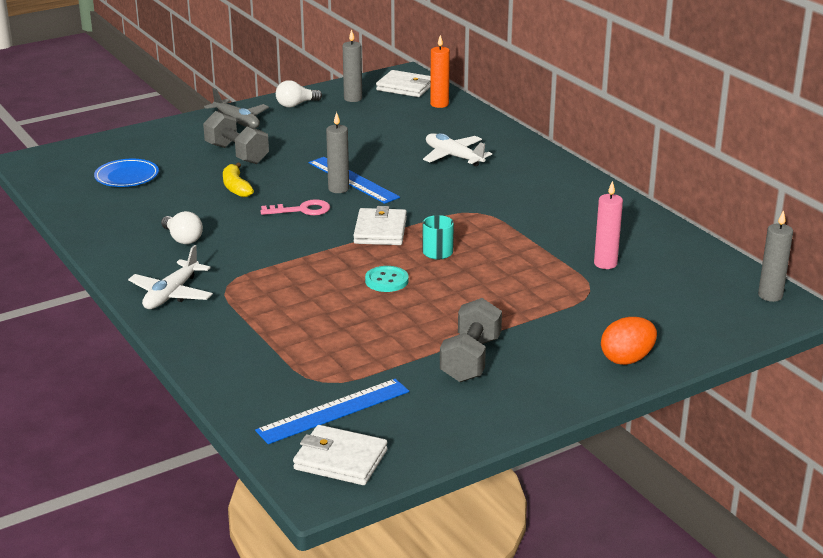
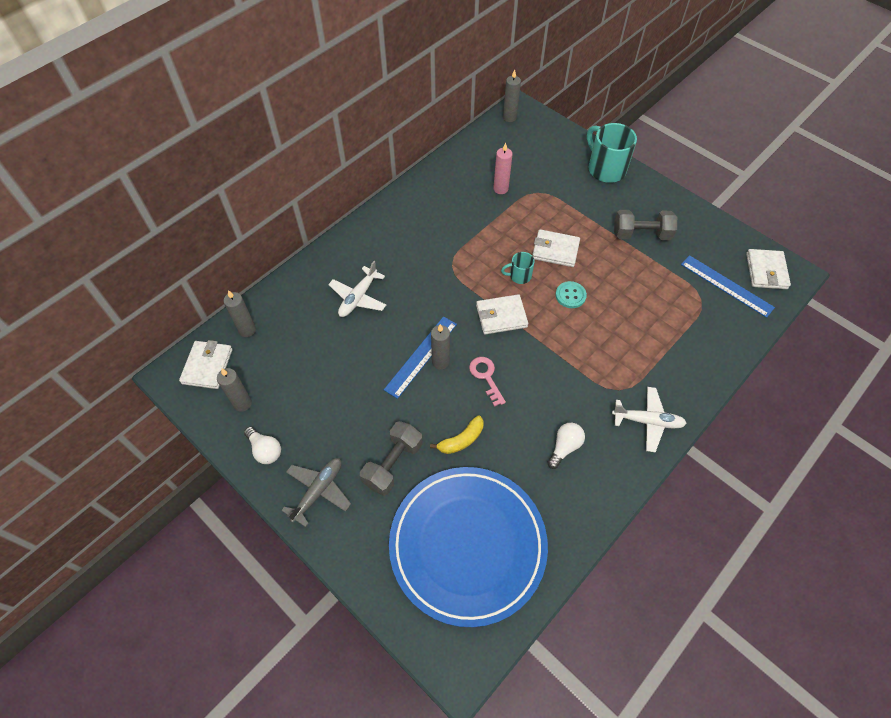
camera: 105 degrees left, 30 degrees up
(127, 176) = (467, 545): blue plate -> blue plate, size x2.48
(439, 104) = (247, 330): orange candle -> grey candle
(470, 284) = (555, 250): none -> white wallet
(627, 359) = (605, 169): orange egg -> turquoise mug

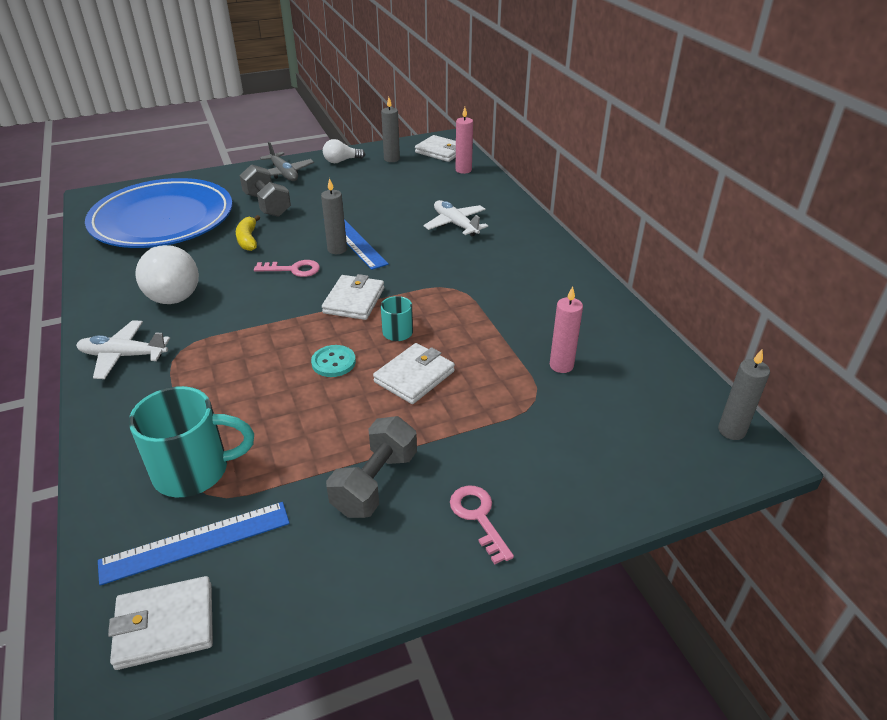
camera: 115 degrees right, 20 degrees down
(247, 330) = (463, 170): grey candle -> pink candle
(564, 447) = (171, 291): white light bulb -> white light bulb, size x1.85
(605, 169) = (548, 506): turquoise mug -> turquoise mug (194, 471)
(630, 190) = (478, 517): none -> pink key
(648, 421) = (123, 356): white plane -> white plane turned 60 degrees clockwise
(766, 271) = (165, 625): white wallet -> white wallet turned 45 degrees counterclockwise

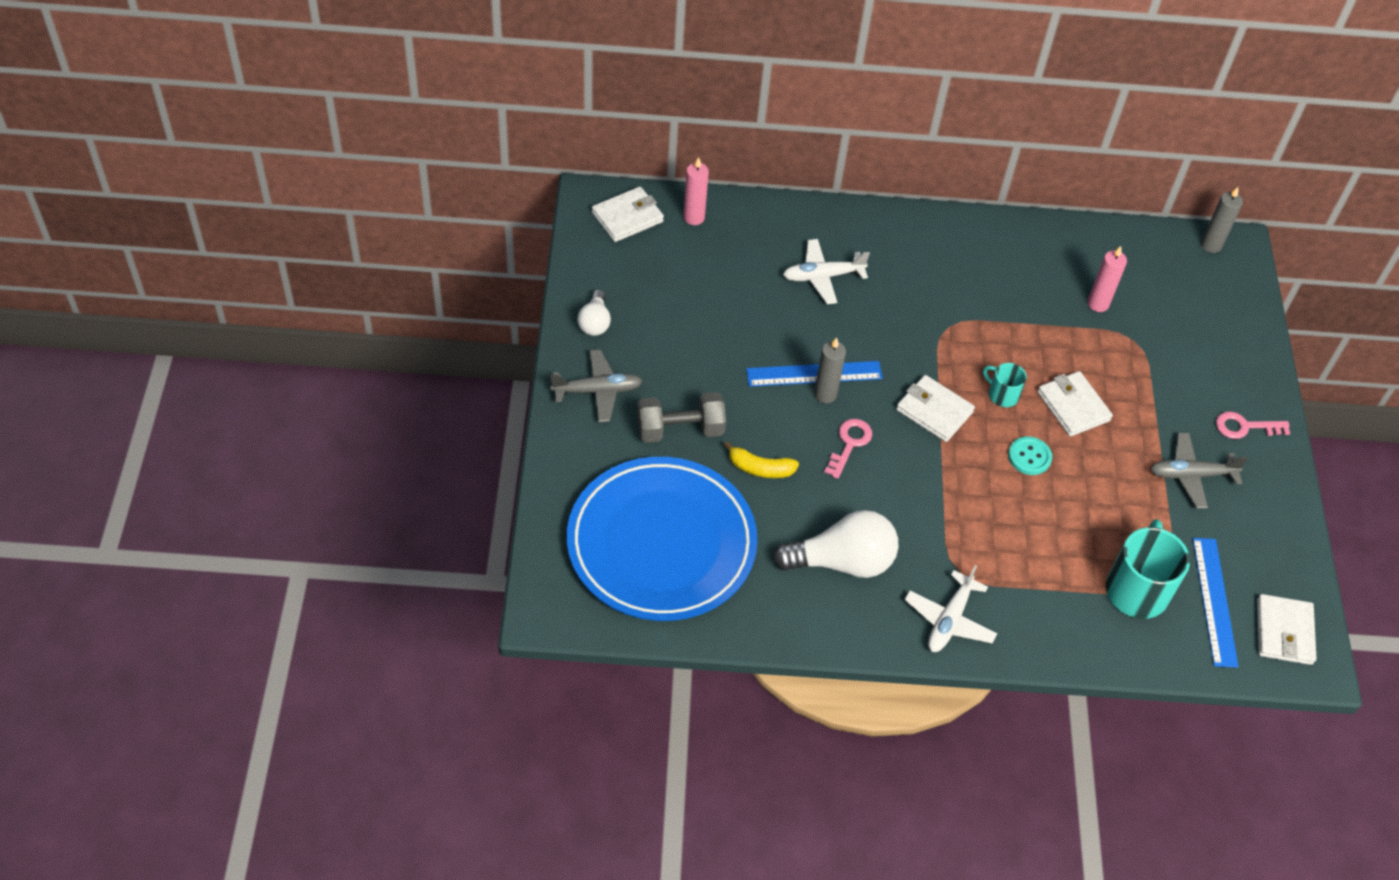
camera: 70 degrees left, 15 degrees up
(375, 483) = (1191, 475): grey dumbbell -> grey plane
(391, 159) = (620, 271): grey candle -> none

